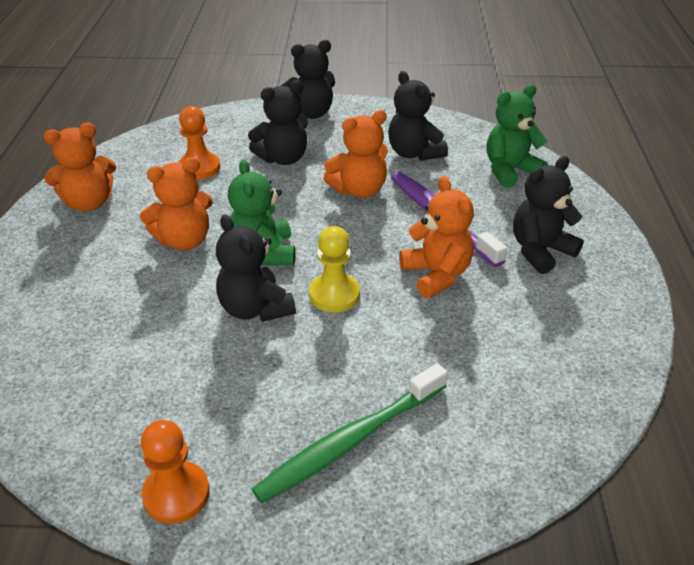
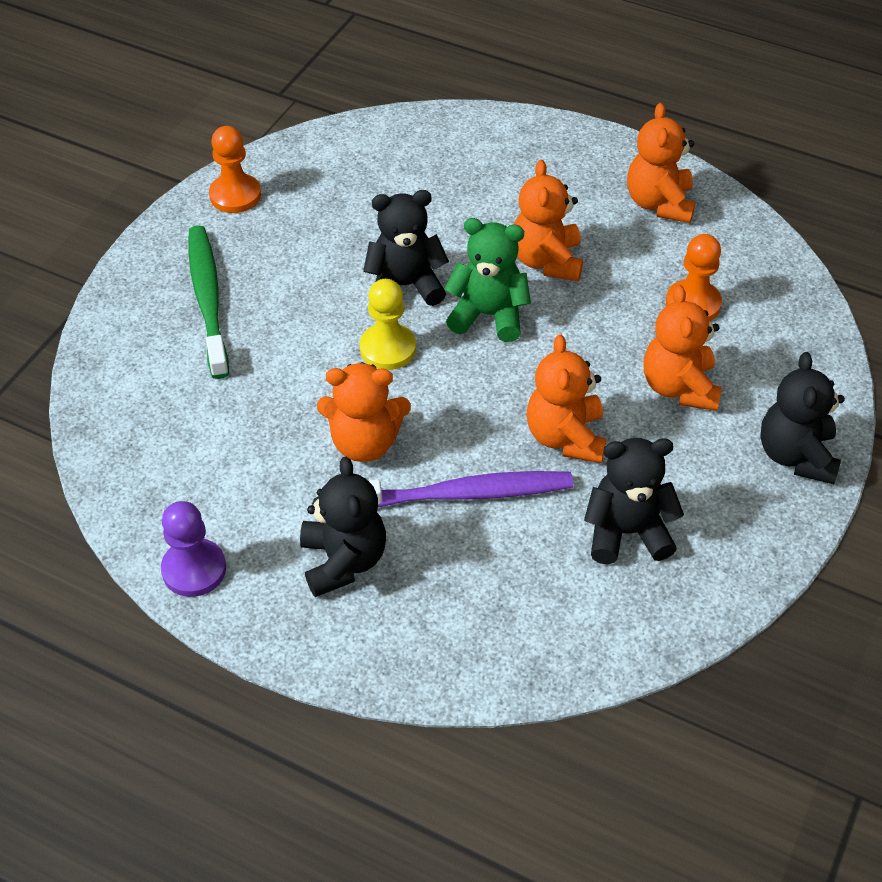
camera: 115 degrees right, 10 degrees up
(283, 158) = (679, 387): black teddy bear -> orange teddy bear
(510, 171) = (526, 625): green teddy bear -> none
(620, 319) = (194, 569): none -> purple pawn

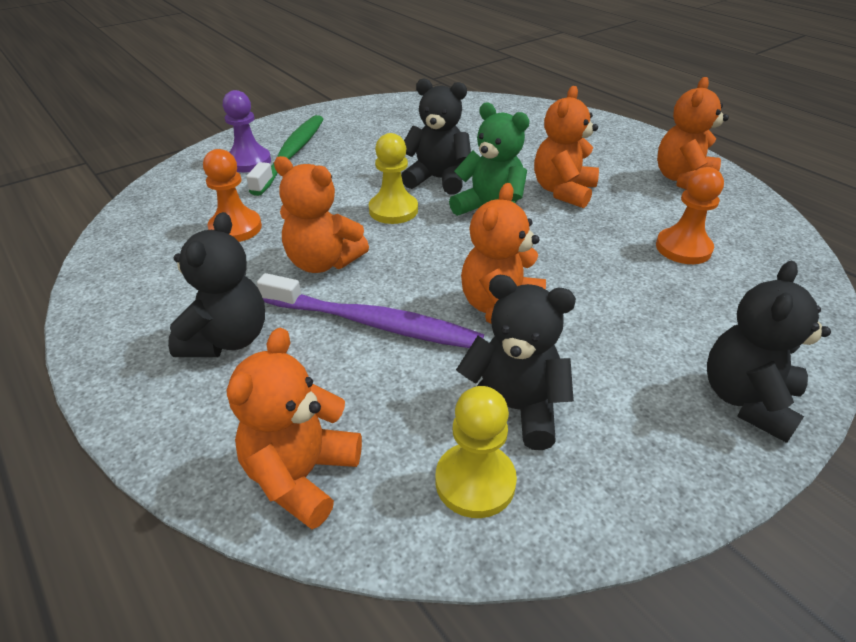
camera: 25 degrees right, 10 degrees down
(194, 569) = (109, 305): purple pawn -> purple pawn (249, 162)
(235, 195) = (360, 111): orange pawn -> orange pawn (235, 228)
(631, 602) = (475, 482): none -> yellow pawn
(679, 387) = (638, 304): orange teddy bear -> orange teddy bear (301, 475)

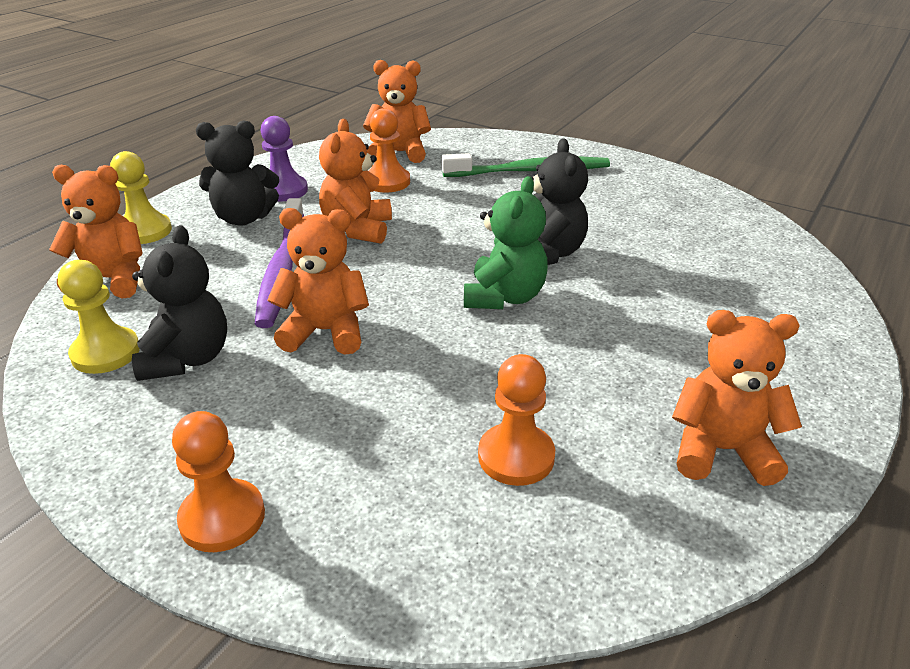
camera: 70 degrees right, 5 degrees down
(249, 162) = (498, 158): purple pawn -> purple pawn (284, 190)
(393, 210) = (465, 242): yellow pawn -> yellow pawn (145, 231)
(563, 191) = (590, 341): orange teddy bear -> orange teddy bear (399, 153)
(747, 400) = (222, 518): black teddy bear -> orange pawn

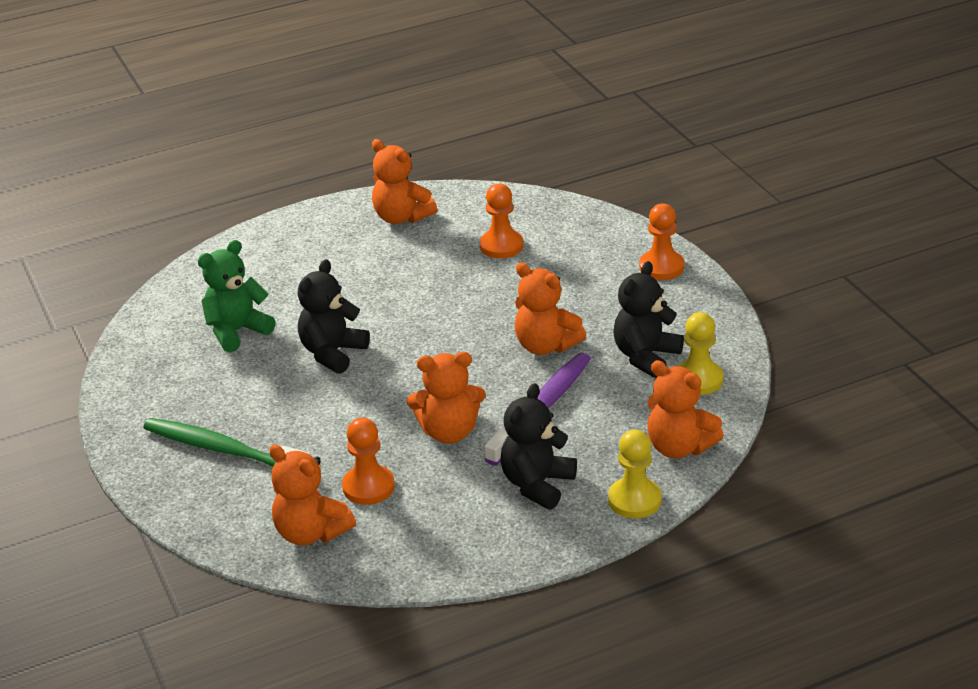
camera: 145 degrees left, 0 degrees up
(244, 218) = (537, 484): black teddy bear -> black teddy bear turned 90 degrees counterclockwise
(284, 190) = (476, 512): purple pawn -> none
(358, 229) = (449, 432): orange teddy bear -> orange teddy bear turned 45 degrees clockwise
(504, 297) = (405, 330): green teddy bear -> green teddy bear (237, 331)

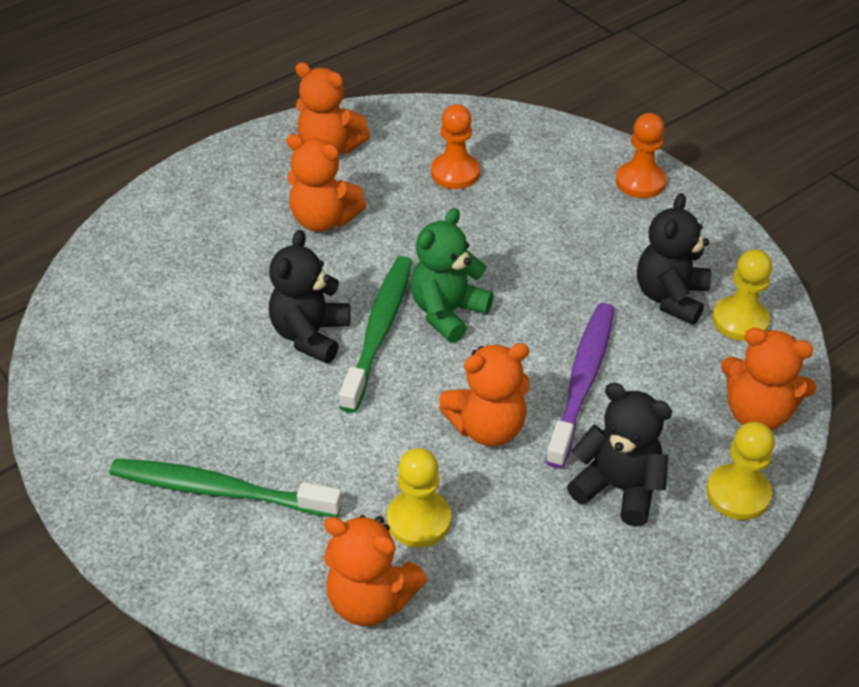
camera: 15 degrees left, 10 degrees up
(237, 331) = (184, 318): green teddy bear -> green teddy bear (447, 312)
(368, 487) = (418, 520): orange pawn -> yellow pawn
(389, 355) = (379, 330): none -> green toothbrush
(537, 484) = (618, 488): black teddy bear -> black teddy bear turned 105 degrees clockwise
(545, 346) = (554, 296): orange teddy bear -> orange teddy bear (323, 220)

